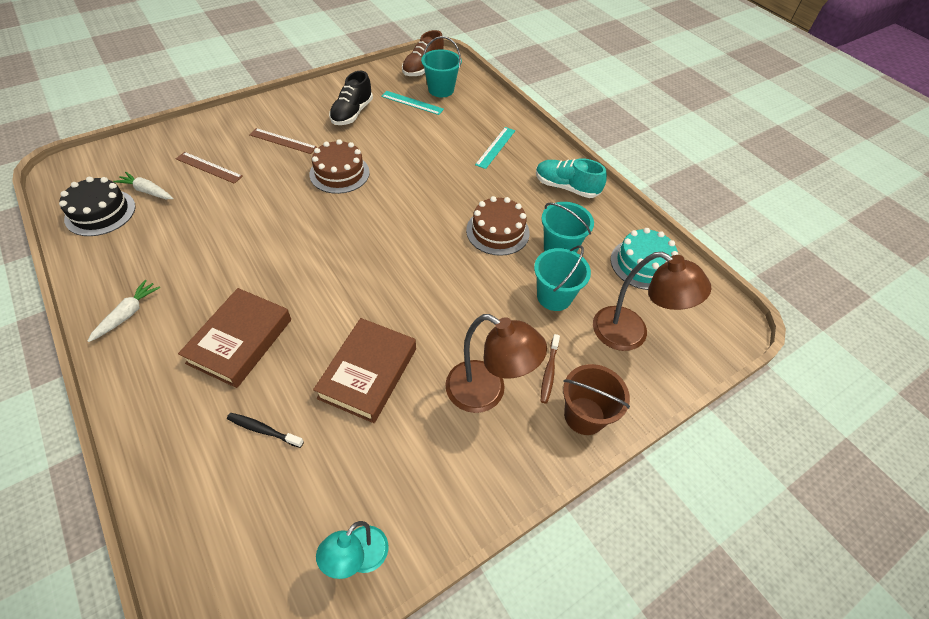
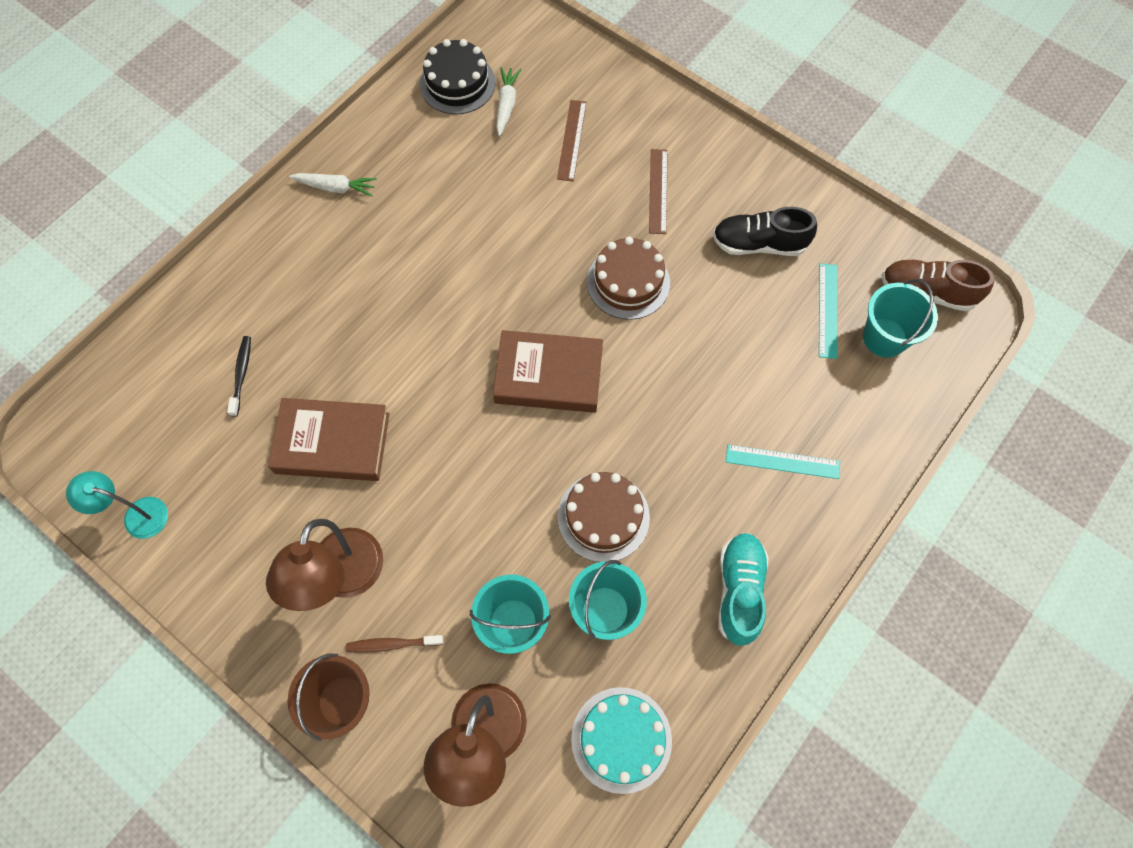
camera: 75 degrees right, 15 degrees up
(240, 341) = (335, 302): brown book -> brown book (549, 375)

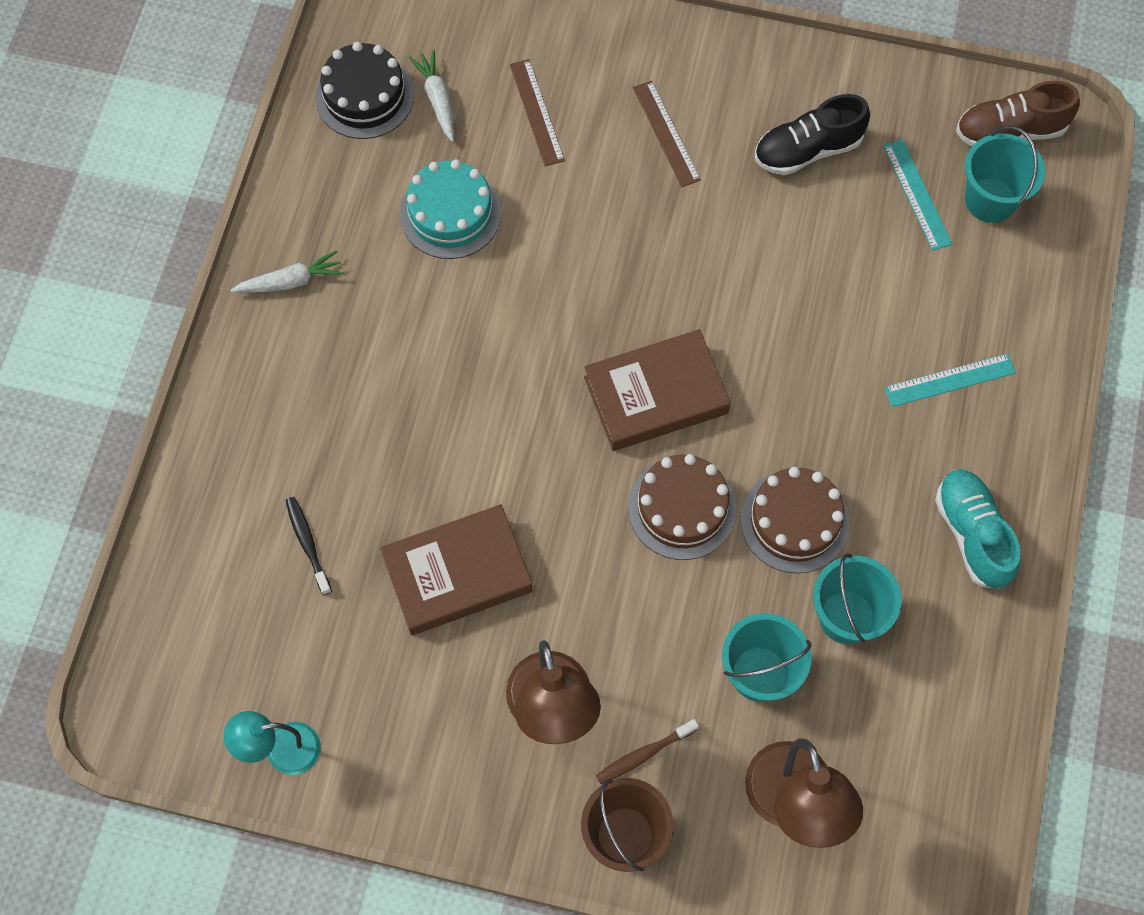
camera: 25 degrees left, 0 degrees up
(621, 739) = (930, 737): turquoise cake -> turquoise cake (450, 213)
(628, 282) = (687, 253): brown cake -> brown cake (682, 508)

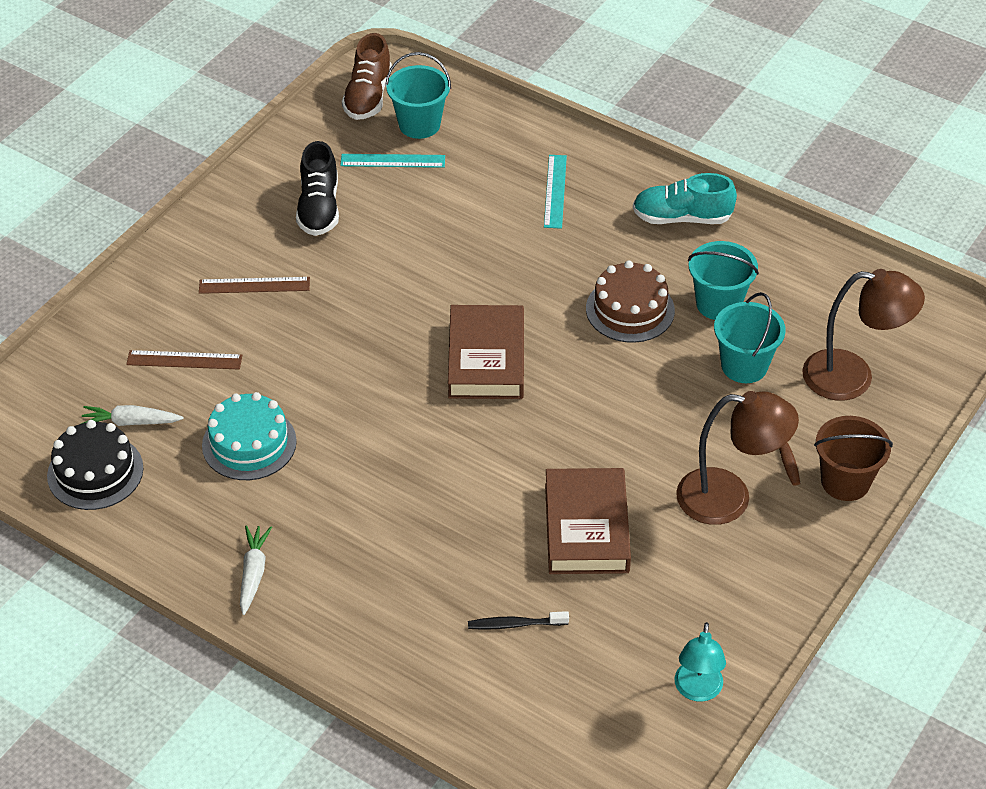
camera: 70 degrees left, 20 degrees down
(682, 508) = (590, 371): brown cake -> none

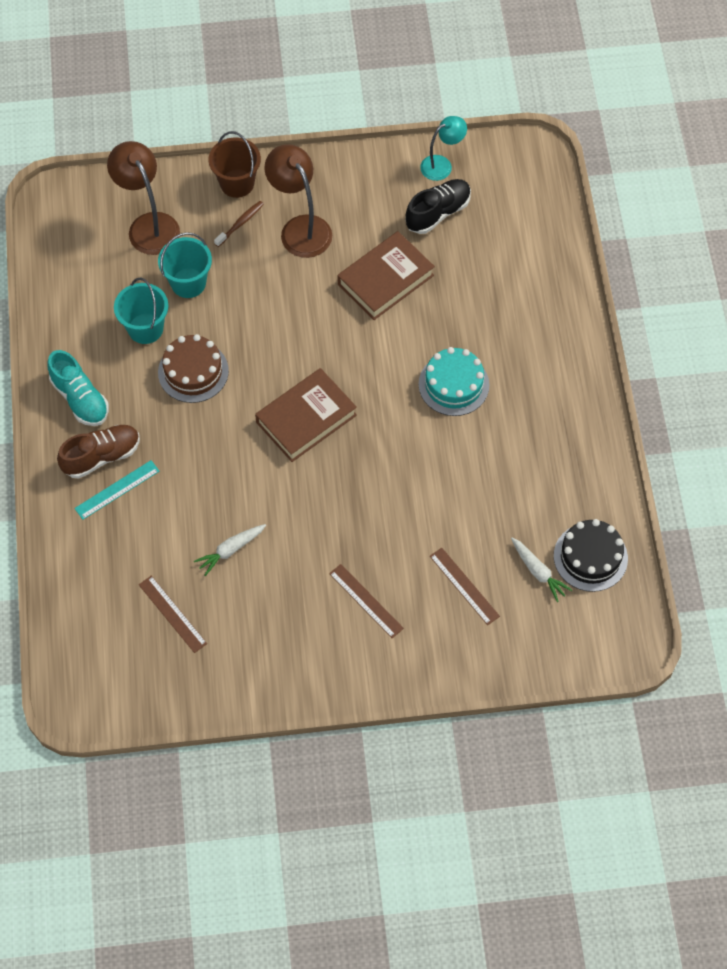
camera: 130 degrees left, 15 degrees up
(249, 443) = (490, 493): turquoise cake -> turquoise cake (453, 384)
(253, 573) = (572, 414): white carrot -> white carrot (231, 550)
(319, 208) = (260, 622): black shoe -> black shoe (438, 213)
(368, 96) = (116, 687): brown shoe -> brown shoe (101, 456)
(393, 161) = (172, 614): turquoise ruler -> brown ruler
(419, 124) = (119, 627): turquoise bucket -> none
(515, 624) = (481, 268): black toothbrush -> none

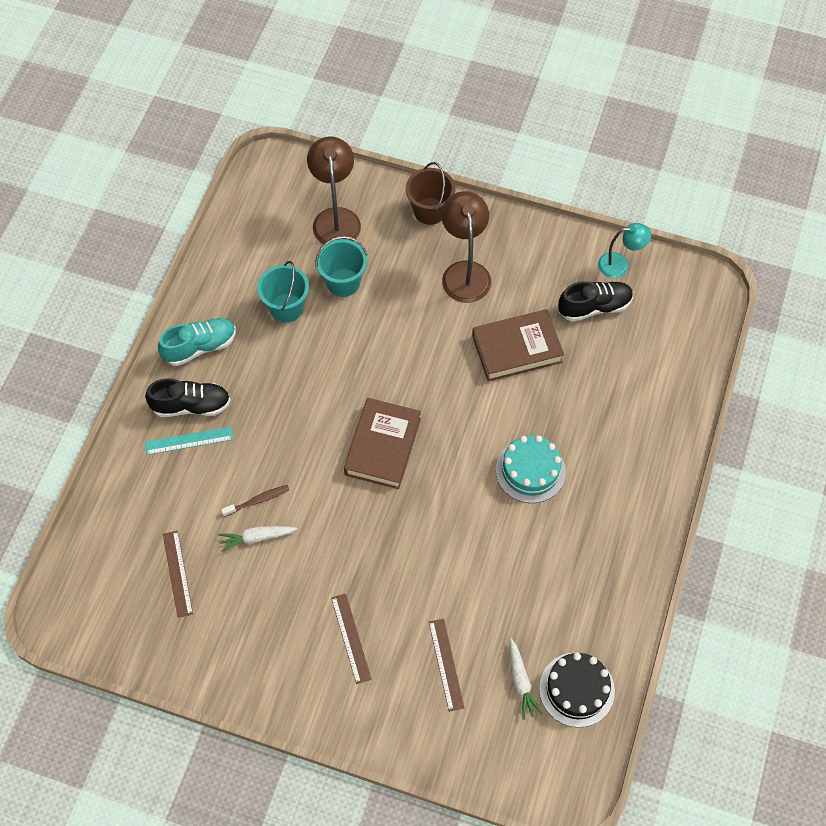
camera: 25 degrees right, 0 degrees up
(80, 398) = (200, 347): turquoise shoe -> turquoise shoe turned 105 degrees counterclockwise
(101, 456) = (191, 405): brown shoe -> black shoe
(193, 371) = (307, 363): brown cake -> none
(240, 223) = (414, 248): brown toothbrush -> brown toothbrush (257, 500)
(306, 419) = (383, 446): brown book -> brown book turned 60 degrees counterclockwise

